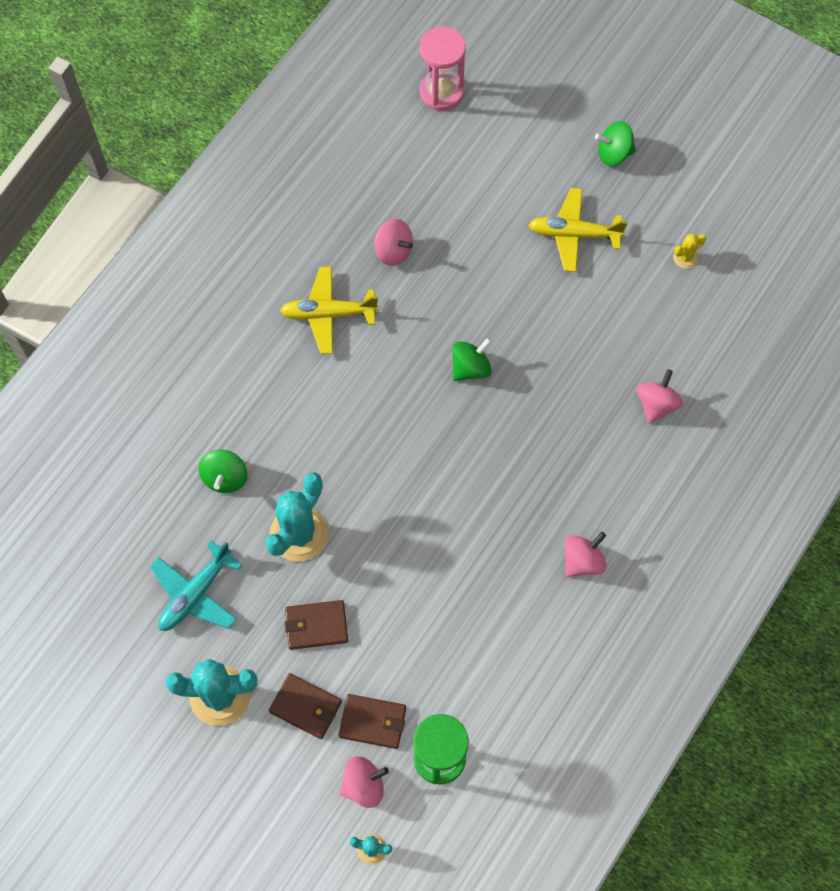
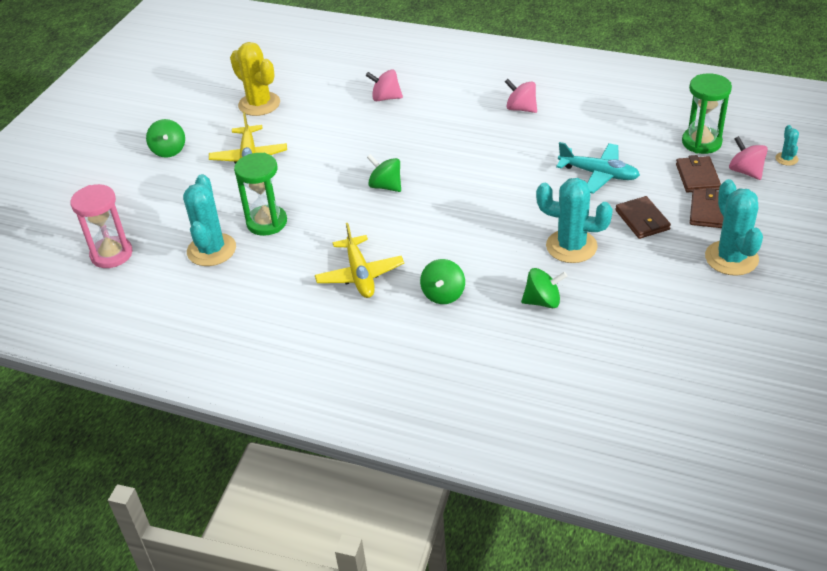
camera: 100 degrees left, 25 degrees down
(195, 594) = (656, 293): turquoise plane -> turquoise plane (599, 174)
(270, 386) = (443, 294): none -> green spinning top
(393, 251) = (286, 249): pink spinning top -> none
(417, 182) = (211, 250): none -> turquoise cactus
(445, 238) = (267, 222): none -> green hourglass
(685, 257) = (259, 104): yellow cactus -> yellow cactus, size x2.15

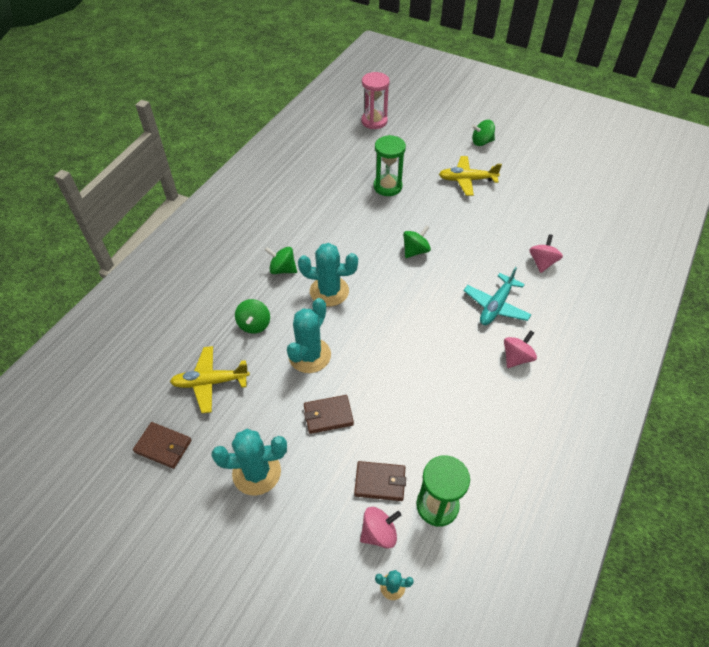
camera: 95 degrees right, 10 degrees up
(211, 250) = (366, 161): turquoise cactus -> turquoise cactus (329, 291)
(259, 104) = (538, 187): yellow cactus -> none
(360, 275) = (318, 228): yellow plane -> yellow plane (210, 382)
(599, 174) = (401, 398): turquoise plane -> turquoise plane (496, 306)
(708, 211) = (325, 475): brown wallet -> brown wallet (163, 446)

